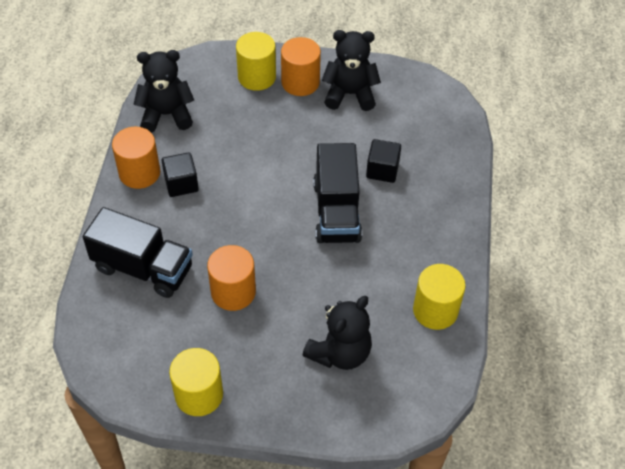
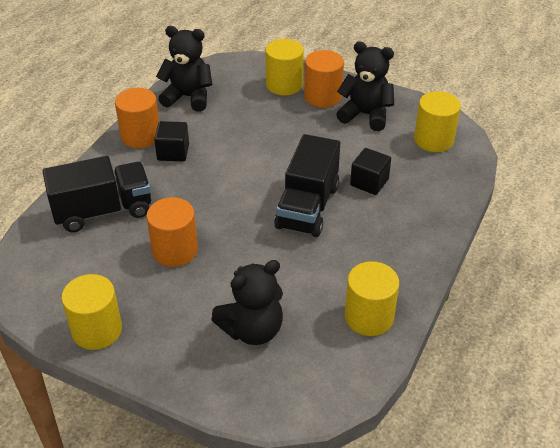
camera: 20 degrees right, 10 degrees down
(143, 268) = (103, 211): black truck -> black truck turned 60 degrees counterclockwise
(423, 107) = (433, 140): none -> yellow cylinder

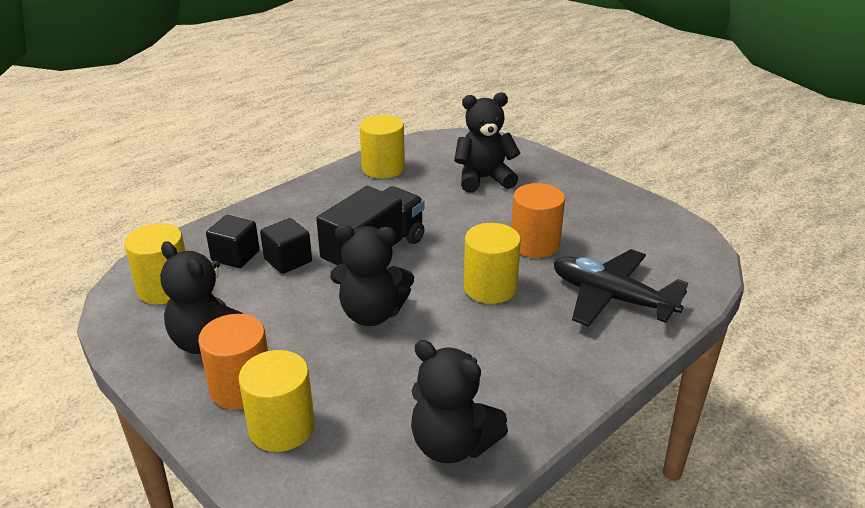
camera: 160 degrees left, 10 degrees down
(97, 330) = (620, 203): yellow cylinder -> yellow cylinder (490, 288)
(103, 211) = (611, 298): black truck -> black plane
(140, 136) = (548, 389): orange cylinder -> none
(173, 152) = (506, 351): black cube -> black cube (235, 256)
(276, 156) = (372, 314): none -> black teddy bear

